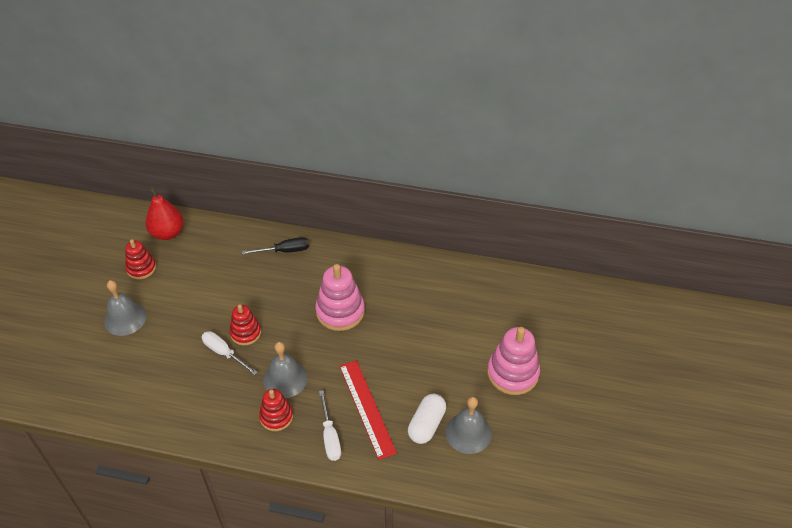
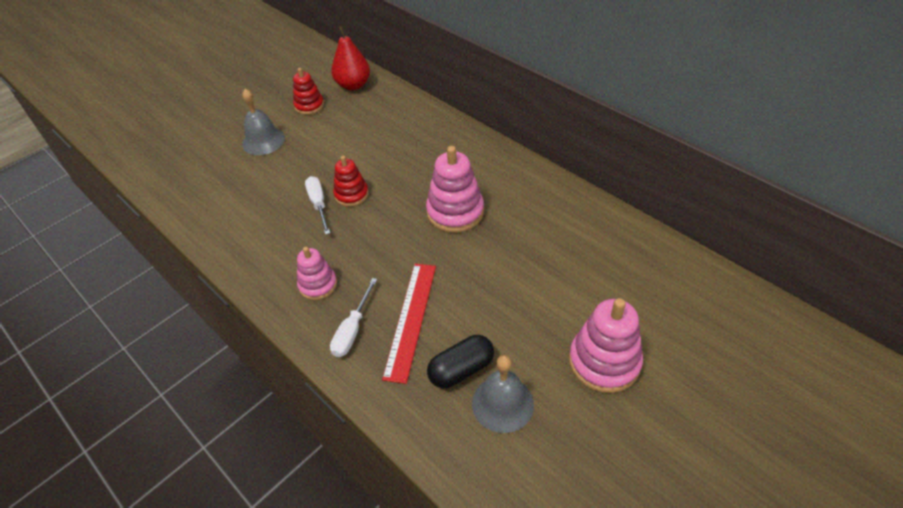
camera: 35 degrees right, 0 degrees up
(276, 417) = (318, 285): red stacking toy -> pink stacking toy
(284, 251) = (443, 136): black screwdriver -> none
(285, 379) = (354, 253): grey bell -> none
(426, 425) = (461, 369): white capsule -> black capsule

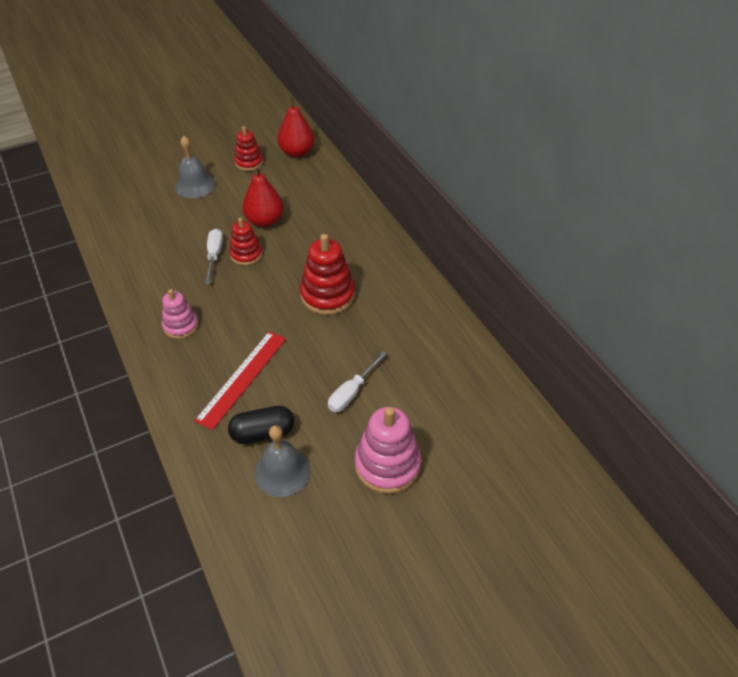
camera: 15 degrees right, 0 degrees up
(352, 330) = (190, 372): white screwdriver -> white screwdriver (352, 392)
(354, 157) = (264, 221): none -> red pear
(455, 212) = (327, 295): pink stacking toy -> red stacking toy

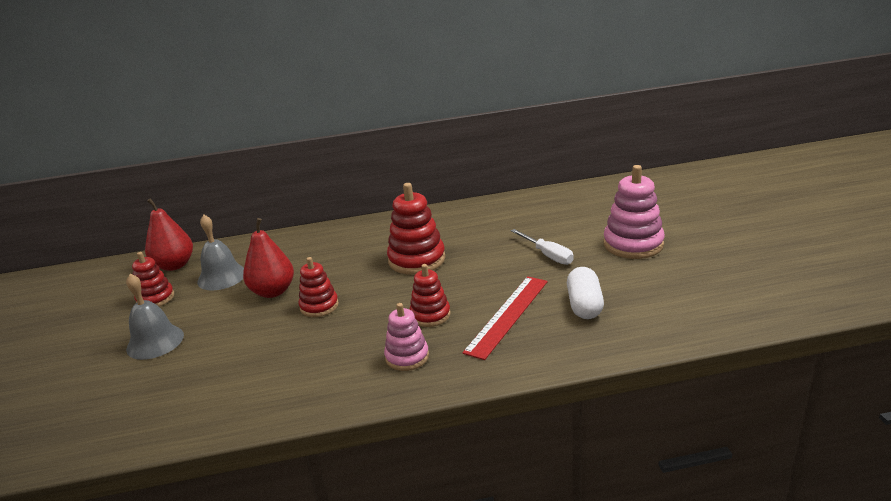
camera: 70 degrees left, 20 degrees down
(214, 255) = (303, 329): white screwdriver -> none
(238, 326) = (430, 315): none -> red stacking toy
(242, 378) = (507, 315): red ruler -> red ruler turned 75 degrees clockwise
(263, 433) = (584, 305): black capsule -> white capsule
(282, 471) = (633, 296): grey bell -> grey bell (222, 277)

